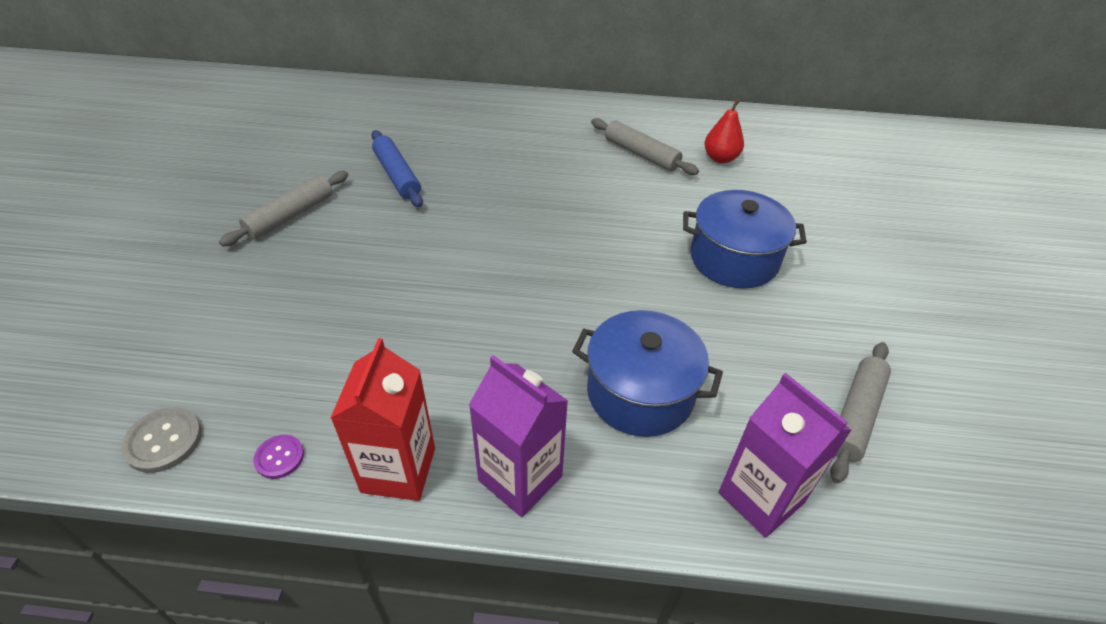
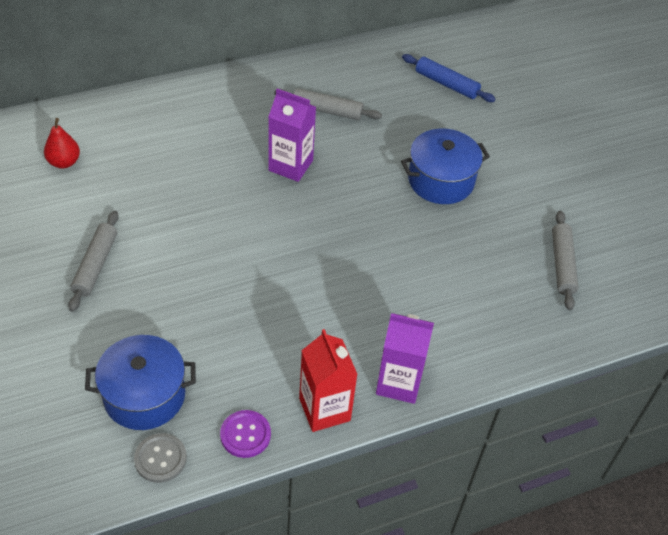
camera: 30 degrees left, 5 degrees up
(279, 457) = (245, 435): purple button -> purple button, size x1.53
(397, 175) = (151, 198): blue rolling pin -> blue rolling pin (446, 84)
(640, 392) = (435, 301): blue pot -> blue pot (144, 395)
(720, 158) = (387, 94): red pear -> red pear (64, 162)
(761, 497) = (534, 335): purple carton -> purple carton (290, 165)

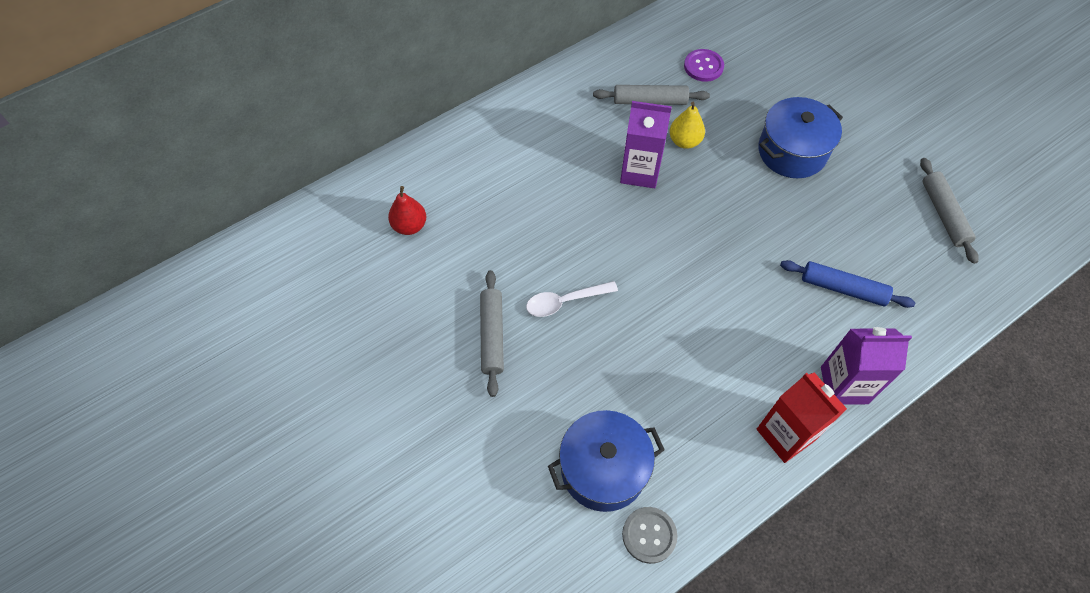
camera: 10 degrees left, 10 degrees up
(173, 254) = (565, 301): none -> white spoon
(245, 435) = (721, 484): purple button -> purple button (703, 66)
(344, 150) = (684, 141): none -> yellow pear
(446, 84) = (753, 43): blue rolling pin -> blue rolling pin (843, 288)

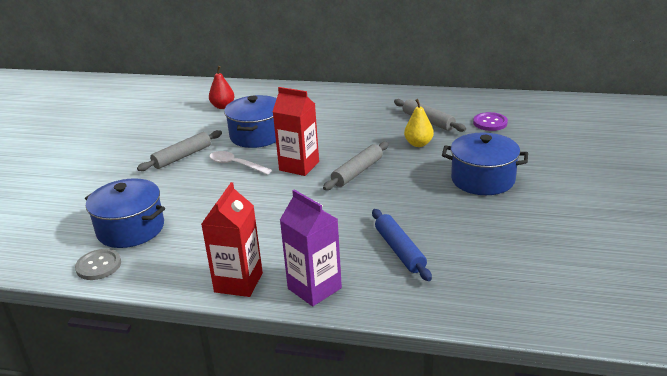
camera: 50 degrees right, 30 degrees down
(520, 243) = (257, 135): none -> blue pot
(626, 254) = (299, 166): none -> red carton
(639, 172) = (368, 142): purple carton -> none
(943, 214) = (549, 263): grey rolling pin -> grey rolling pin (357, 172)

